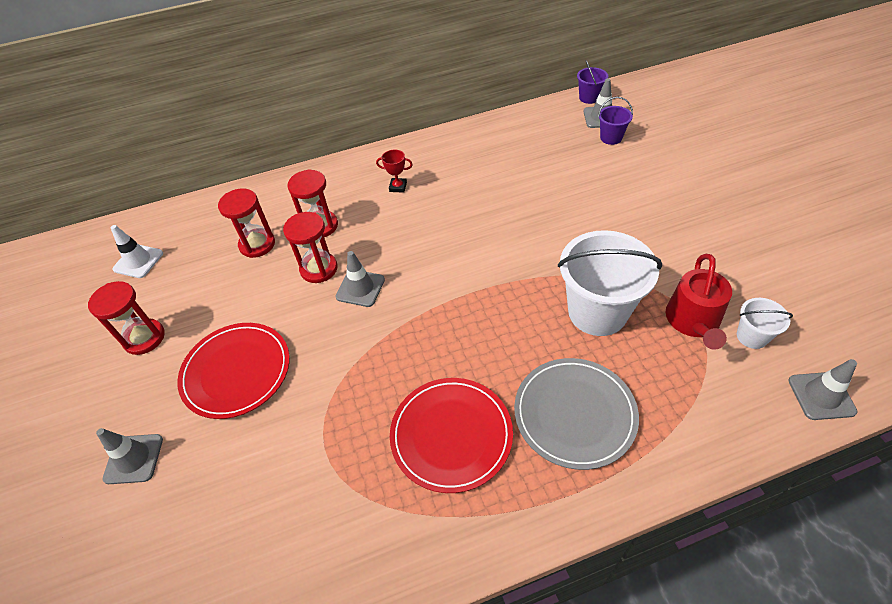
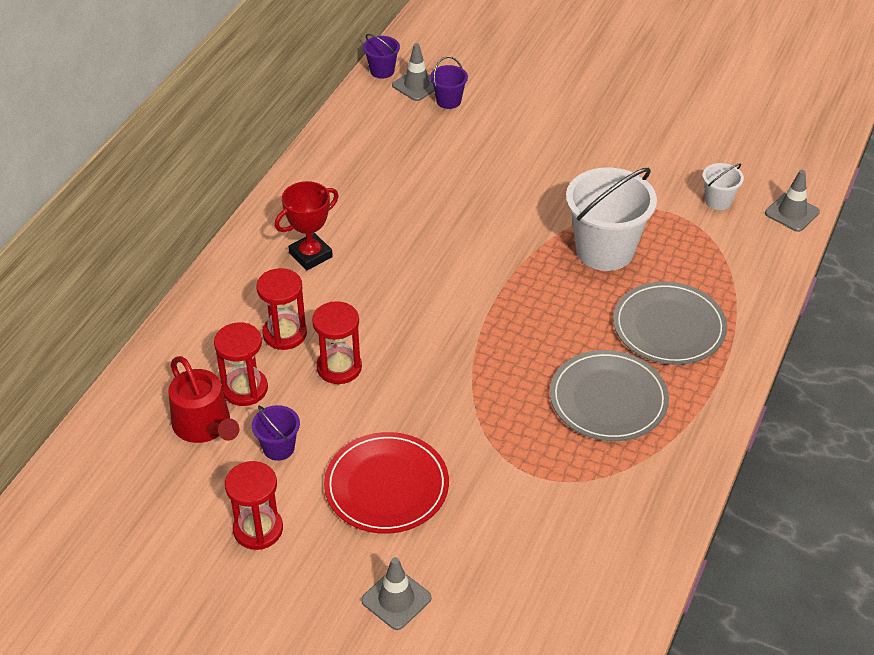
camera: 50 degrees left, 5 degrees down
(138, 261) = (137, 485): white traffic cone -> none
(222, 295) = (279, 448): none -> purple bucket
(360, 288) = (400, 356): grey traffic cone -> none
(398, 187) = (310, 255): red trophy -> red trophy, size x1.66
(451, 435) = (608, 399): red plate -> grey plate
(693, 321) = (673, 215): red watering can -> red watering can (205, 425)

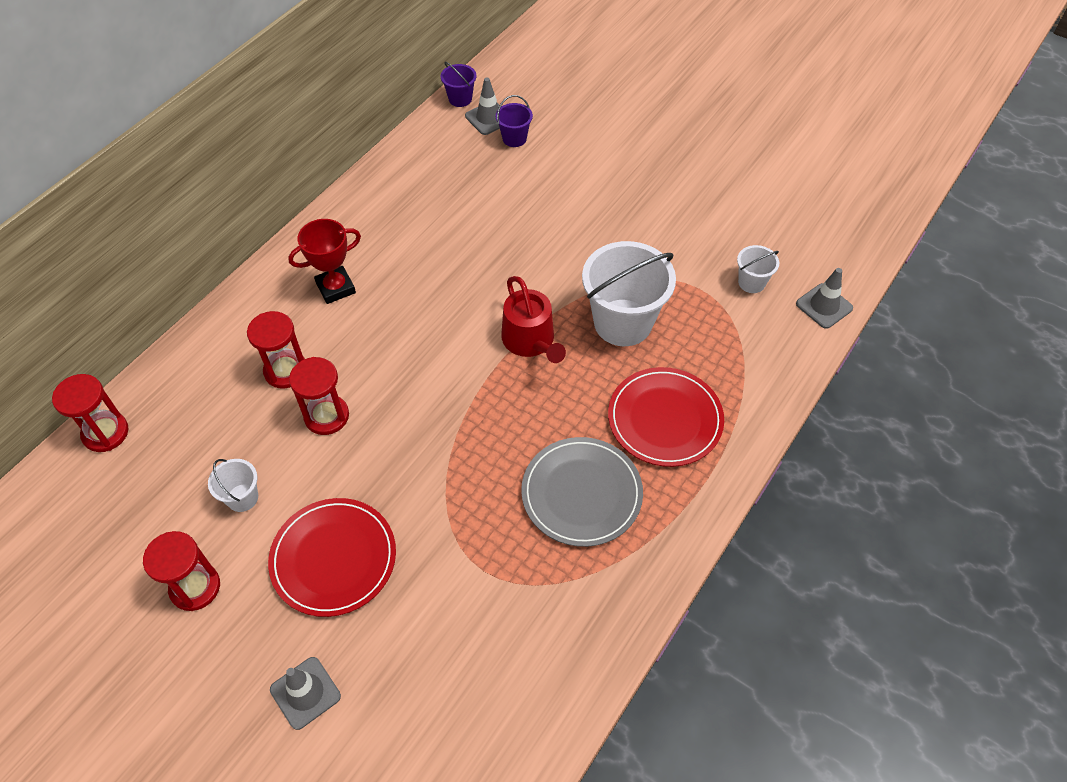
camera: 10 degrees right, 10 degrees up
(205, 425) = (180, 461): red watering can -> red watering can (531, 341)
(245, 389) = (230, 426): red hourglass -> red hourglass (105, 433)
(279, 448) = (242, 497): purple bucket -> white bucket
(669, 327) = (665, 419): grey plate -> red plate

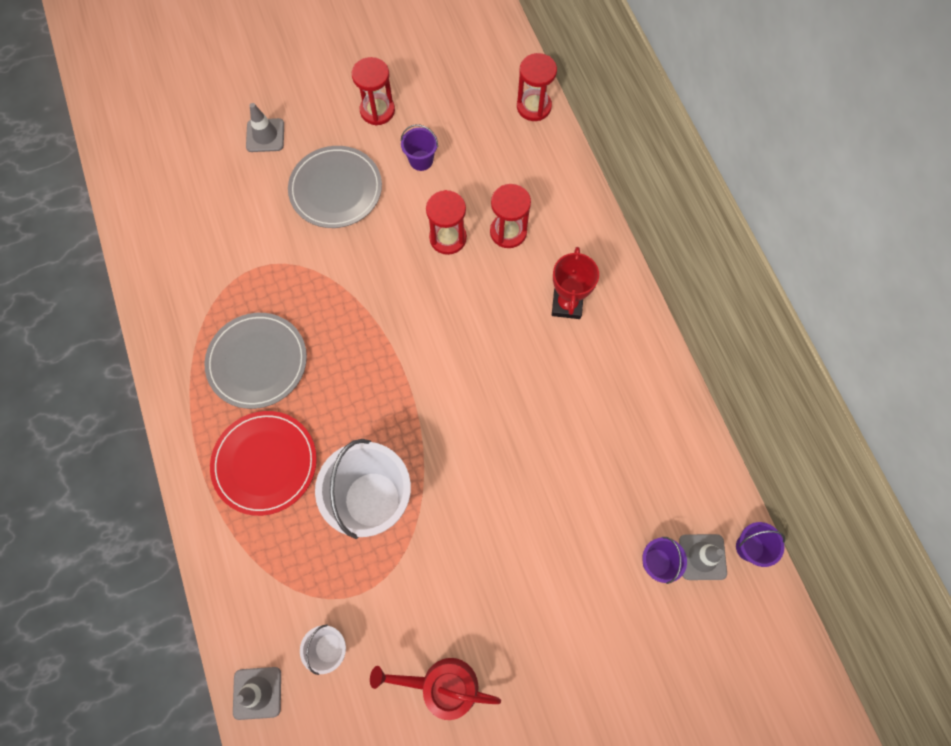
camera: 125 degrees right, 15 degrees up
(242, 497) = (421, 160): white bucket -> purple bucket
(333, 558) = (336, 189): red plate -> grey plate
(531, 341) = (409, 415): red watering can -> red watering can (442, 686)

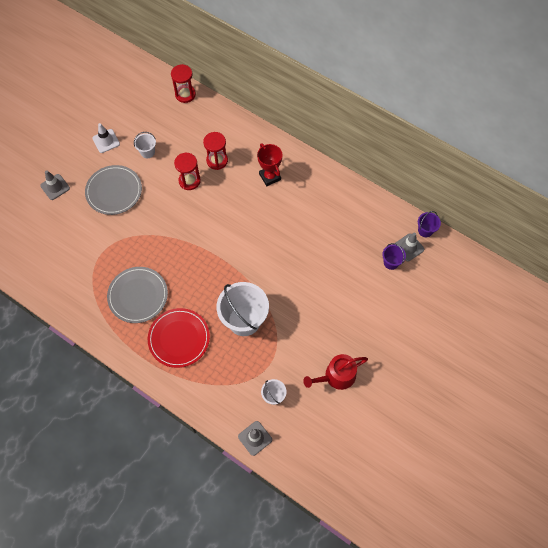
camera: 35 degrees left, 5 degrees down
(377, 110) = (106, 141): red hourglass -> white traffic cone
(421, 160) = (147, 152): purple bucket -> white bucket

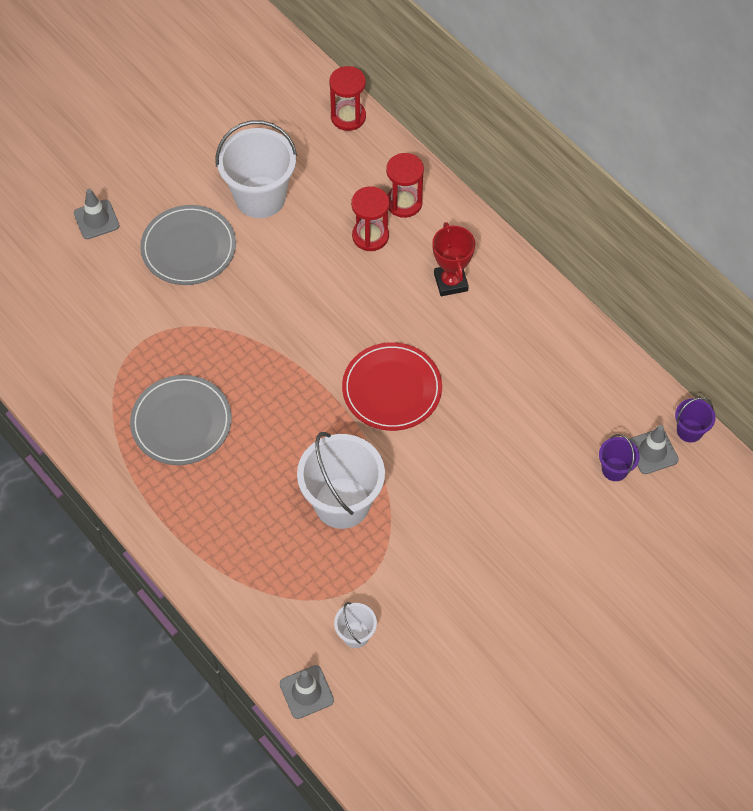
camera: 15 degrees right, 5 degrees down
(106, 141) = (198, 164): white traffic cone -> none
(147, 152) = (260, 197): white bucket -> white bucket, size x2.10
(179, 338) = (228, 505): red plate -> red plate (392, 389)
(189, 181) = (315, 259): red hourglass -> red hourglass (404, 203)
(336, 376) = (468, 629): red watering can -> none

